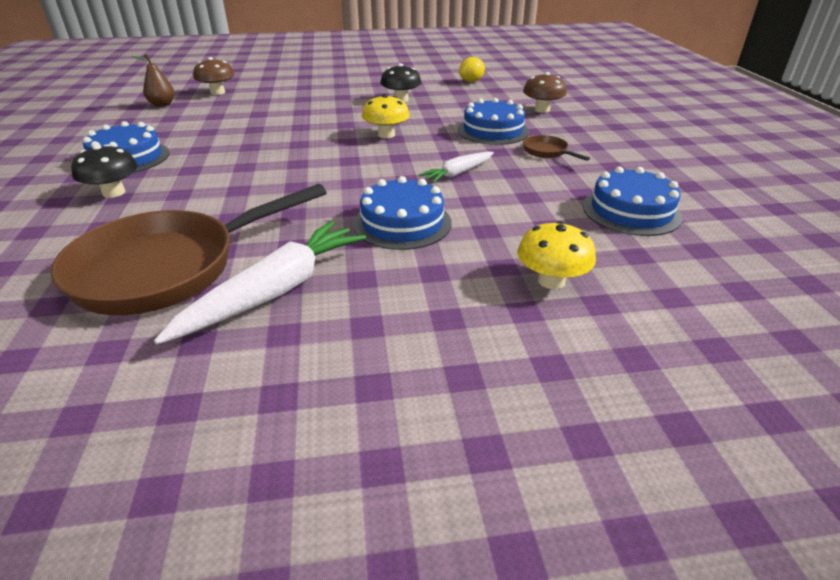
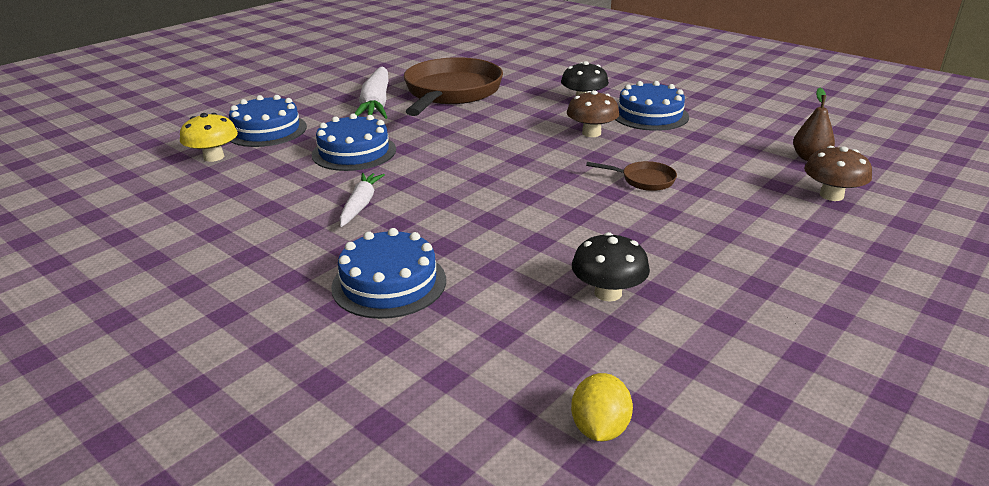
camera: 140 degrees right, 5 degrees down
(386, 135) = (505, 220): yellow mushroom -> none
(542, 110) = (359, 379): brown mushroom -> brown mushroom (591, 133)
(547, 152) = (285, 274): brown pan -> brown pan (644, 180)
(631, 211) = (157, 229): blue cake -> blue cake (266, 130)

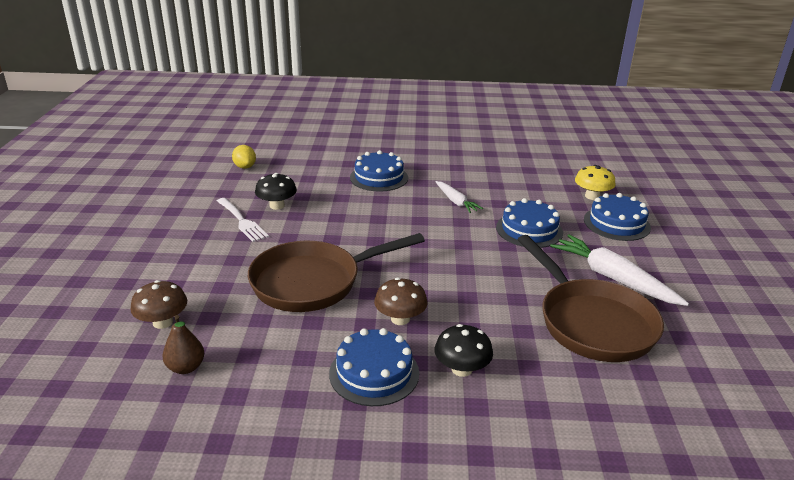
camera: 140 degrees right, 0 degrees up
(644, 180) = (313, 282): brown pan -> brown pan, size x2.46
(683, 285) = (242, 221): none -> white fork

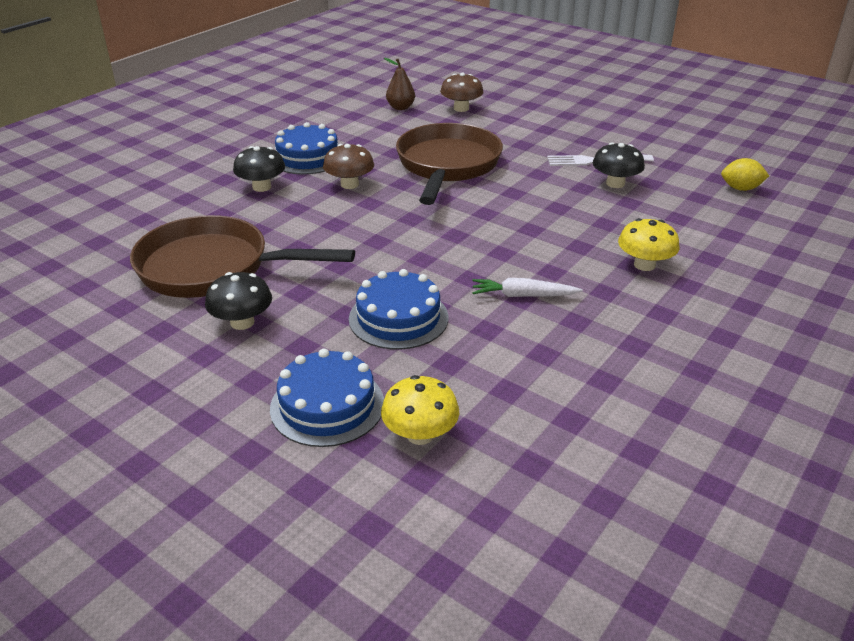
camera: 125 degrees right, 5 degrees up
(379, 177) = (644, 265): blue cake -> yellow mushroom
(613, 278) = (242, 322): white carrot -> black mushroom

